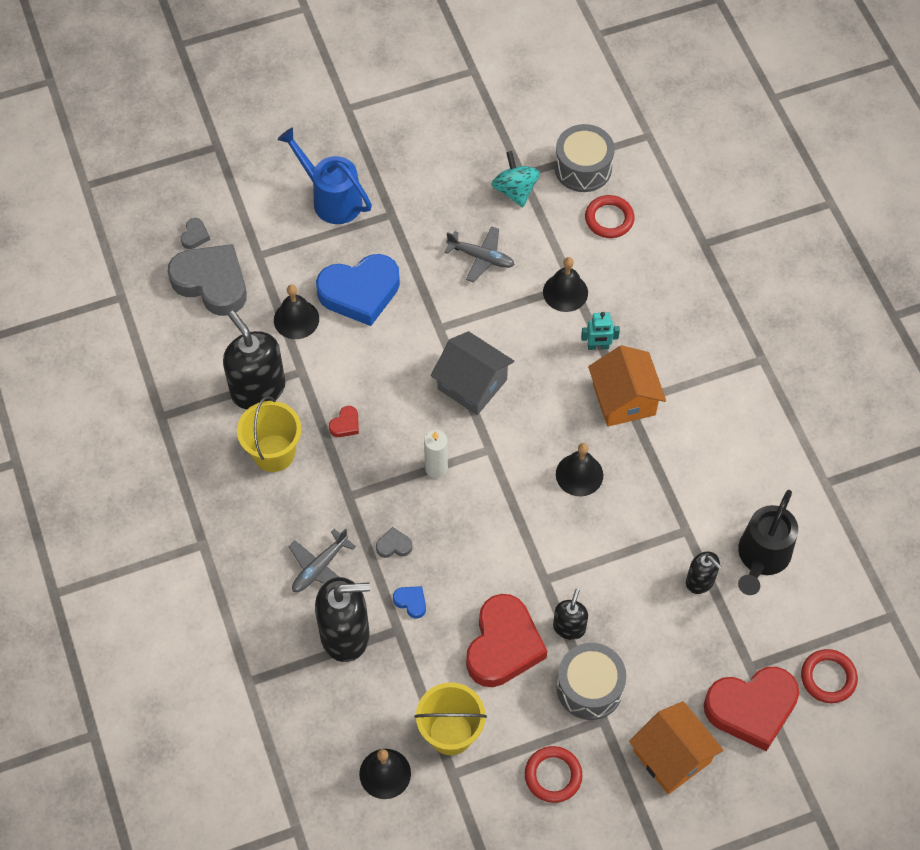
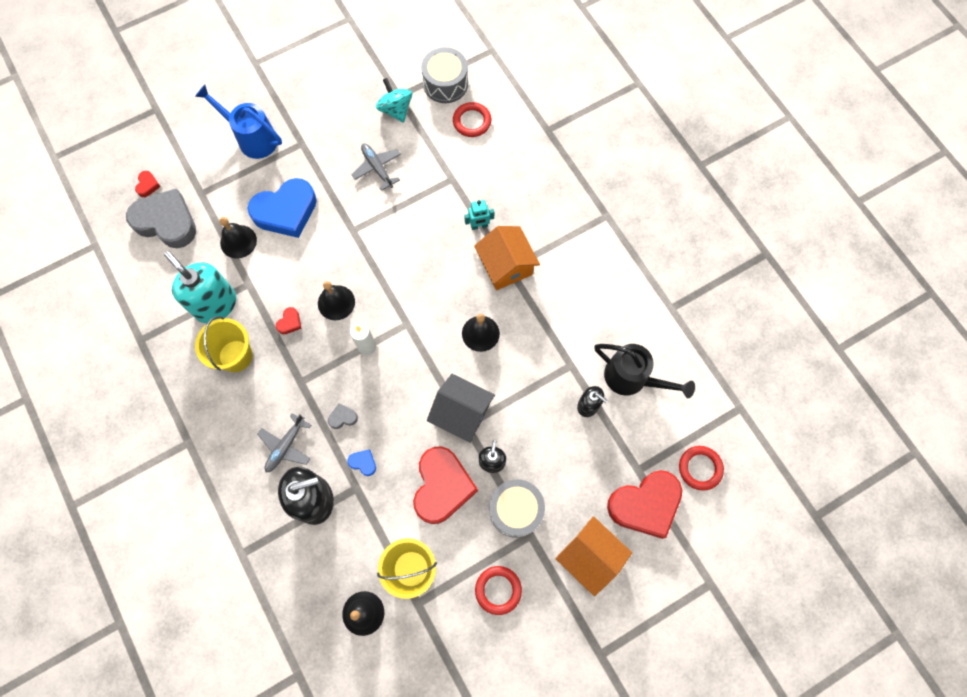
camera: 10 degrees left, 10 degrees up
(195, 236) = (148, 185): grey heart -> red heart
(258, 389) = (215, 304): black soap dispenser -> turquoise soap dispenser
(472, 384) = (385, 273): grey house -> grey house (461, 413)
(481, 257) = (377, 168): grey plane -> grey plane turned 135 degrees counterclockwise
(565, 292) = (447, 186): black bell -> black bell (336, 302)
(761, 558) = (632, 378): black watering can -> black watering can turned 75 degrees counterclockwise

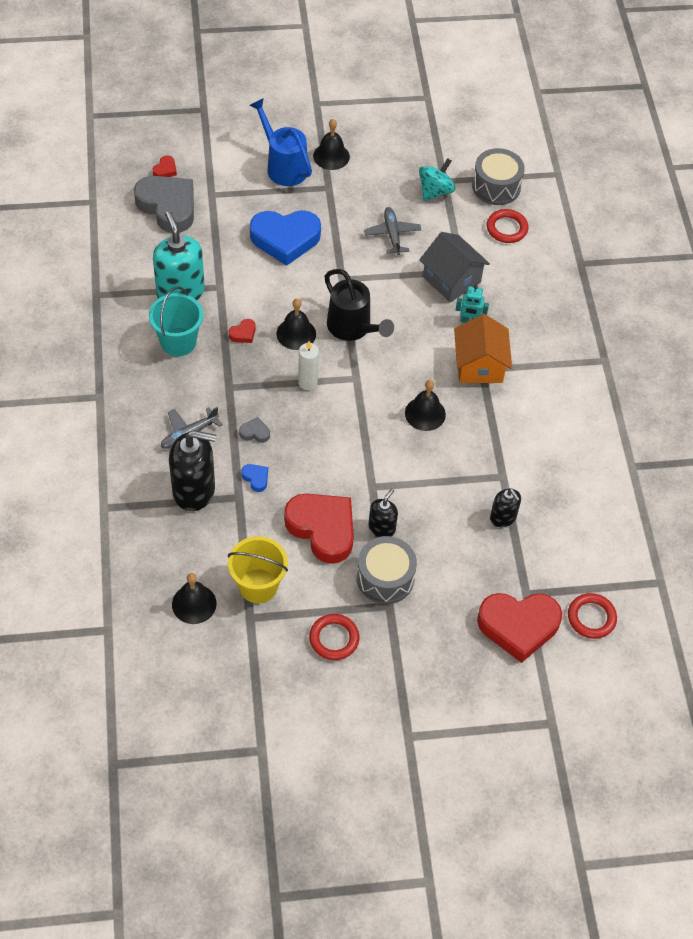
camera: 20 degrees right, 15 degrees down
(235, 356) = (178, 342): yellow bucket -> turquoise bucket
(238, 241) = (227, 247): black bell -> black bell (331, 156)
(396, 109) = (435, 191): turquoise spinning top -> turquoise spinning top turned 45 degrees clockwise
(442, 486) = (322, 529): red heart -> red heart turned 75 degrees counterclockwise
(461, 413) = (372, 475): grey house -> grey house (451, 279)
(589, 556) = (439, 648): orange house -> none
(632, 378) = (560, 512): black watering can -> black watering can (353, 328)

